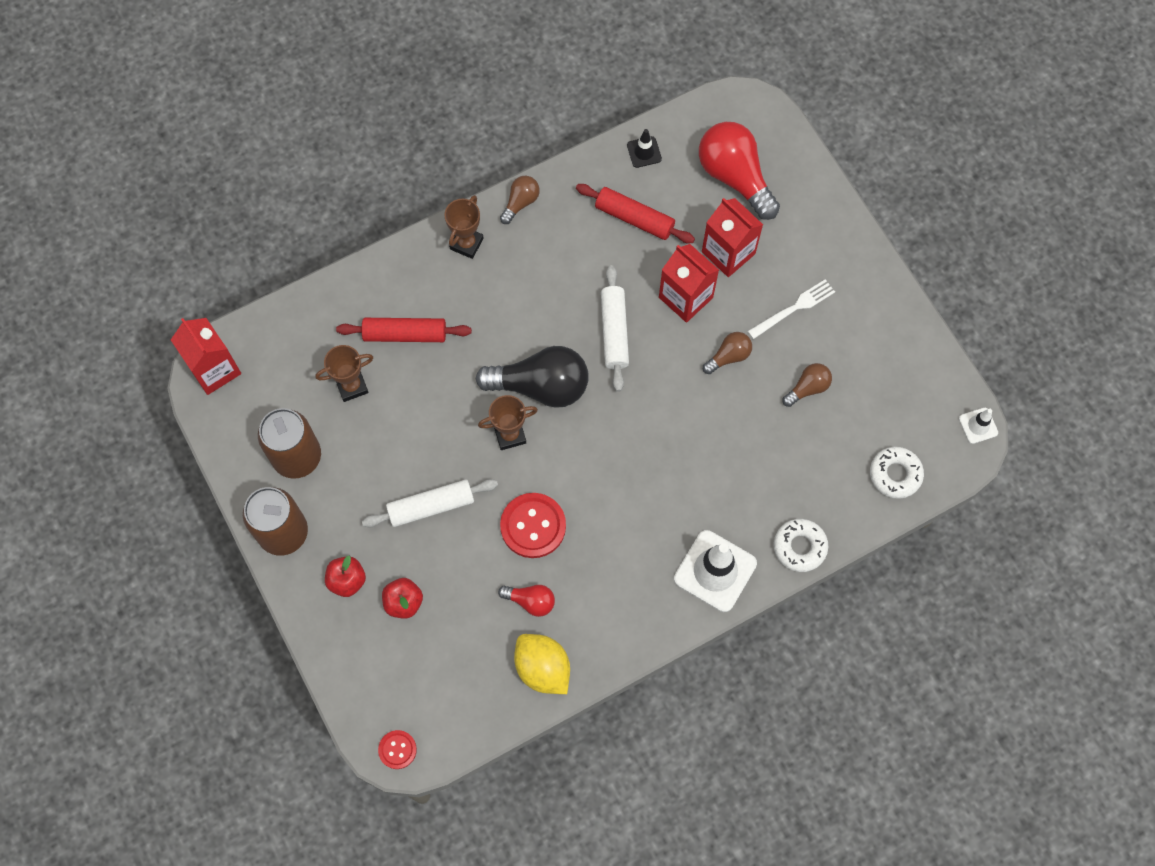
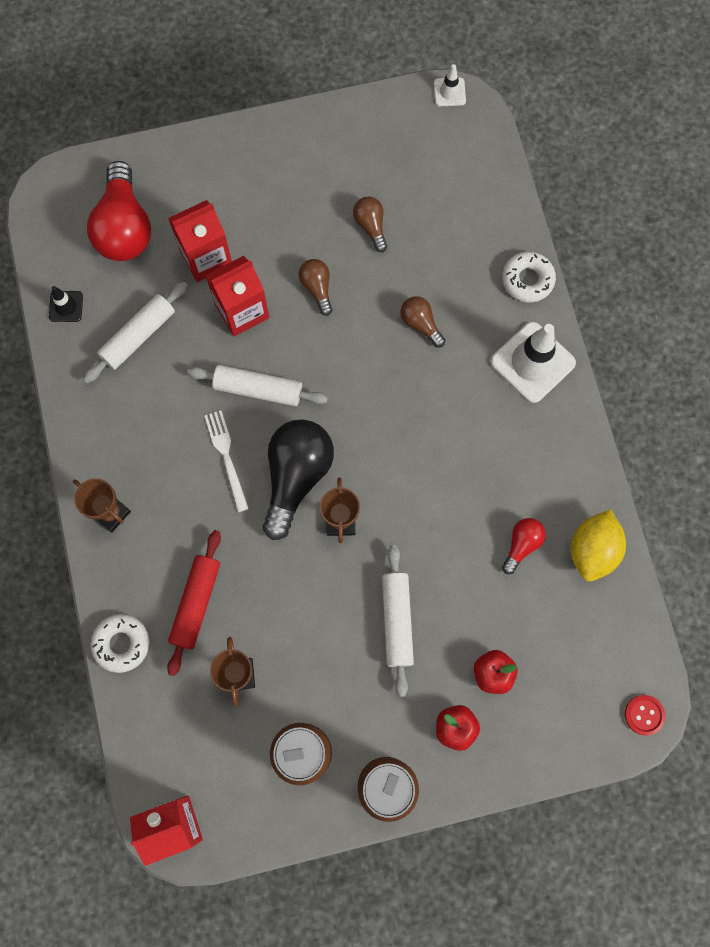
camera: 75 degrees left, 5 degrees up
(520, 202) = (82, 445): brown light bulb -> brown light bulb (420, 324)
(533, 526) = (444, 523): red button -> none
(542, 668) = (592, 550): yellow lemon -> yellow lemon turned 45 degrees counterclockwise
(634, 218) = (138, 336): red rolling pin -> white rolling pin
(735, 177) = (124, 228): red light bulb -> red light bulb turned 75 degrees counterclockwise
(793, 308) = (285, 215): white fork -> white fork (227, 457)
(895, 474) = (478, 176): white donut -> white donut (121, 644)

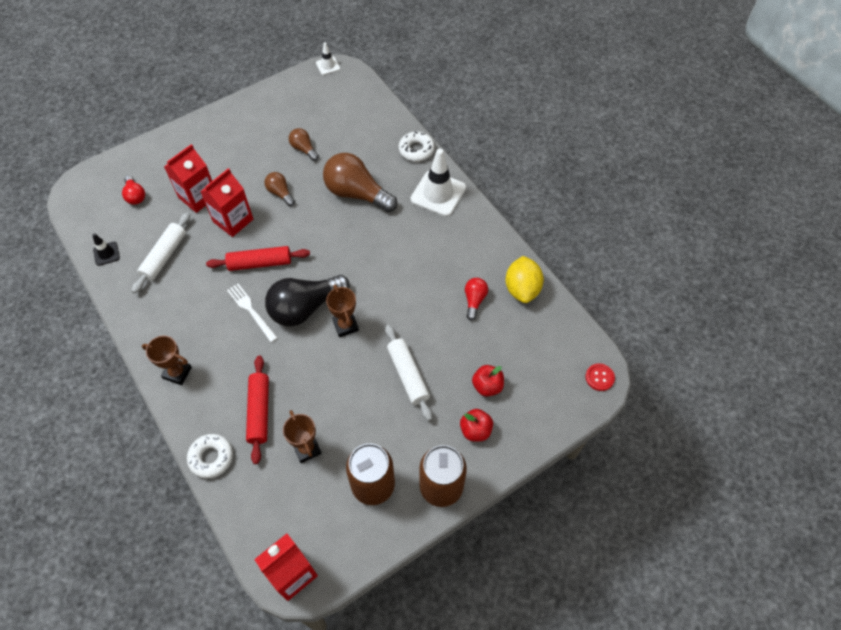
camera: 20 degrees left, 15 degrees down
(124, 228) = (135, 196): red light bulb -> red light bulb, size x0.50
(258, 389) = (260, 263): white rolling pin -> red rolling pin
(296, 477) = (305, 308): black light bulb -> black light bulb turned 120 degrees counterclockwise
(420, 324) = (356, 193): brown light bulb -> brown light bulb, size x2.01

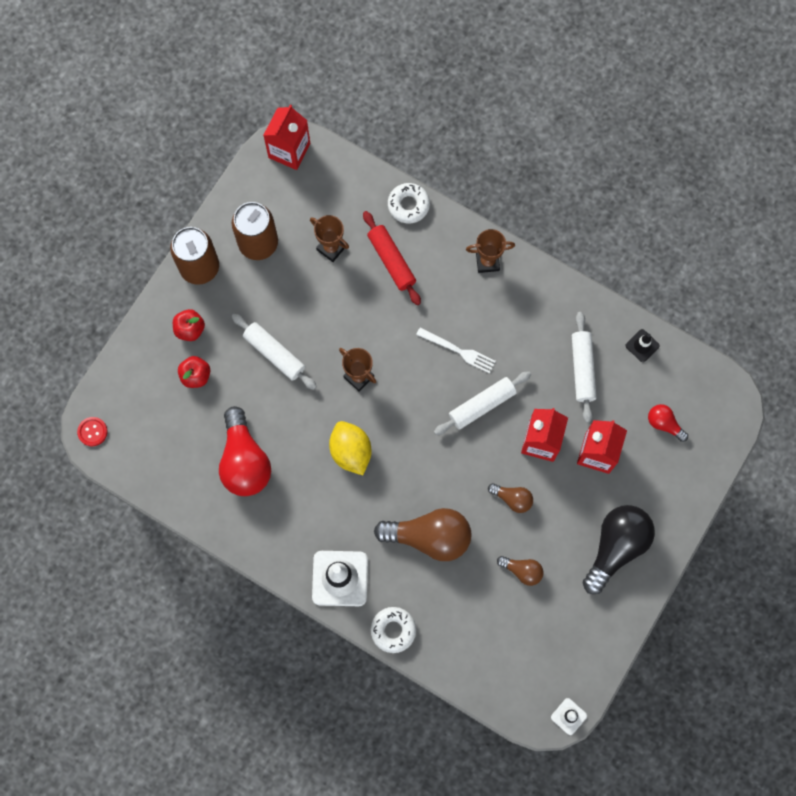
camera: 155 degrees right, 15 degrees up
(260, 263) = (482, 405): red rolling pin -> white rolling pin
(305, 308) = (408, 377): black light bulb -> black light bulb (616, 547)
(474, 300) = (244, 461): red light bulb -> red light bulb, size x2.01
(522, 289) = (201, 496): yellow lemon -> yellow lemon (351, 451)

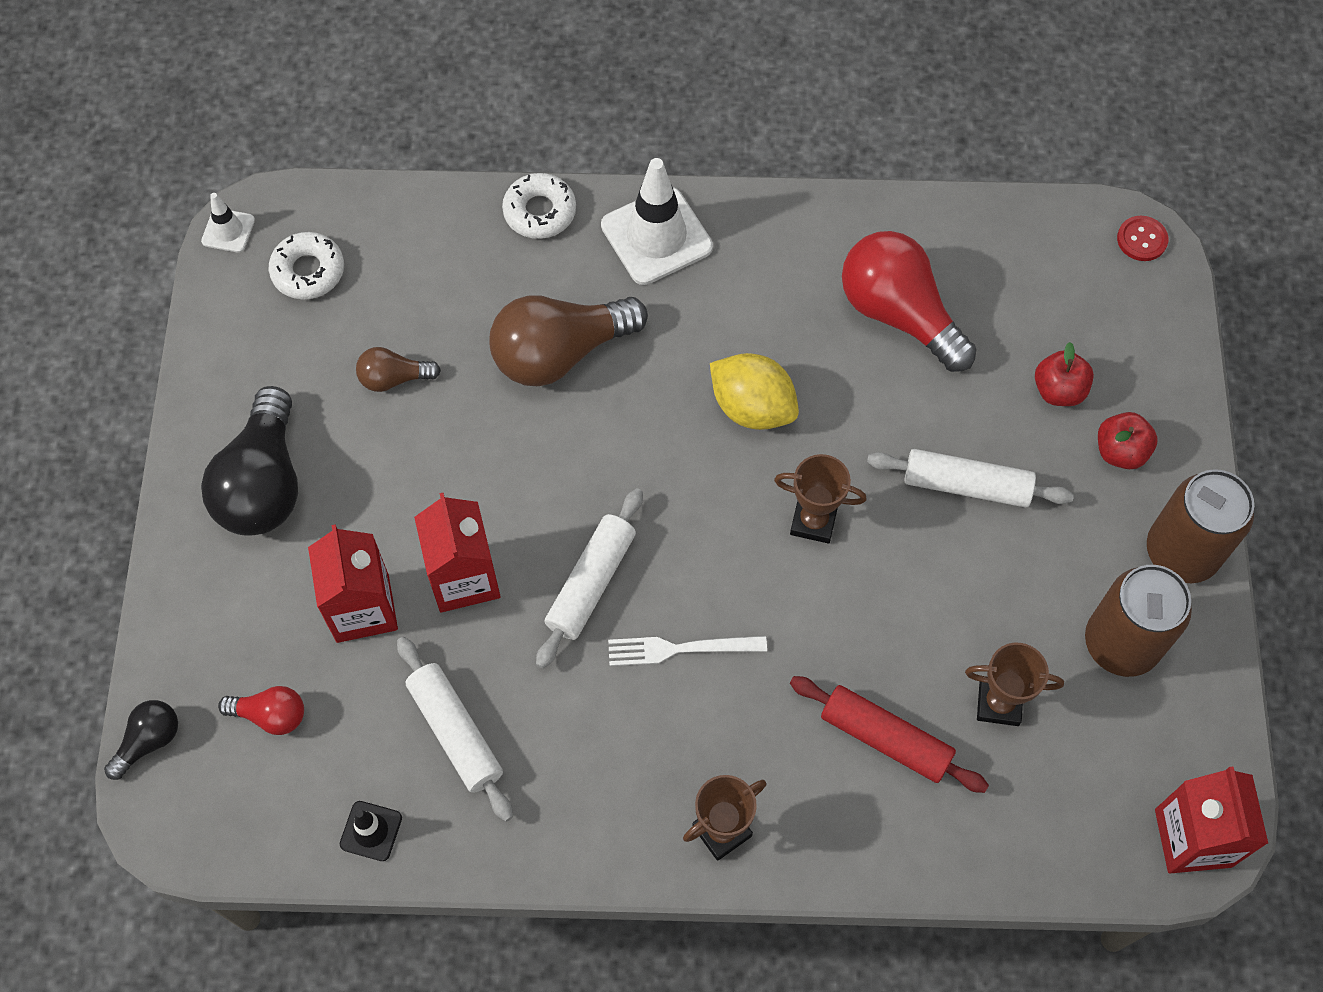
camera: 150 degrees right, 10 degrees down
(408, 205) = (922, 857): white donut -> white donut (308, 271)
(512, 499) = (463, 469): brown light bulb -> none
(726, 442) = (149, 741): none -> black light bulb

